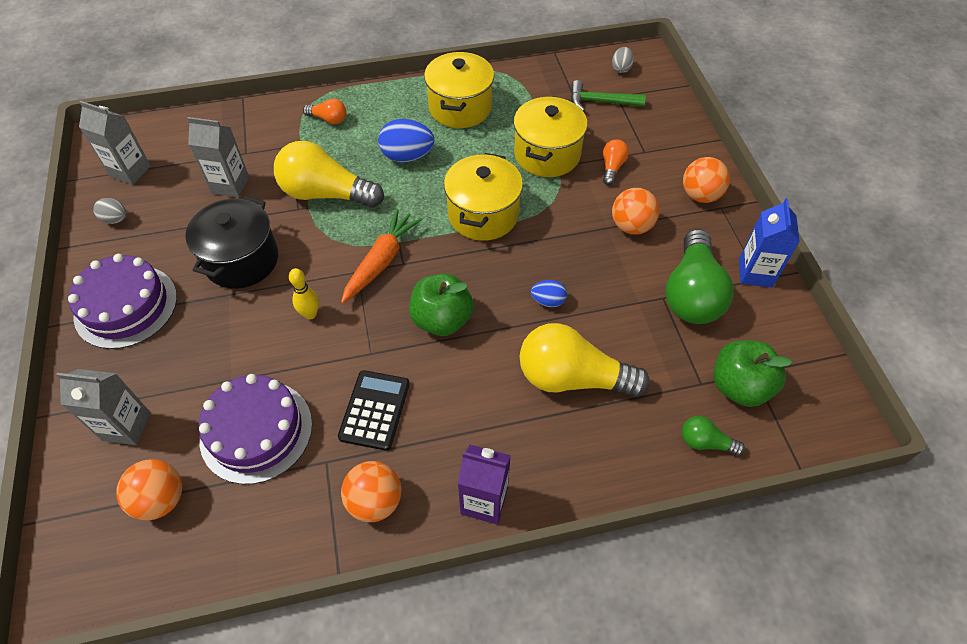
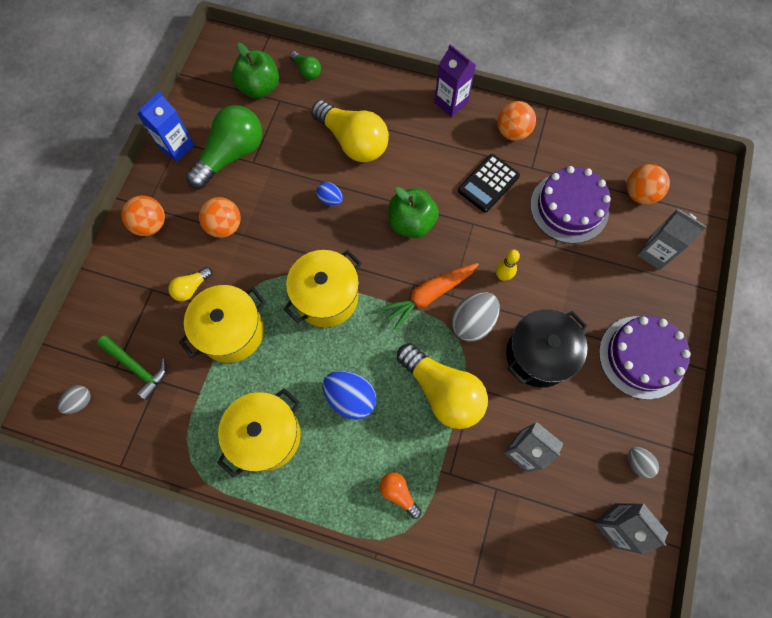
camera: 150 degrees left, 15 degrees up
(323, 258) = (472, 322): none -> grey egg
(612, 167) = (191, 288): orange light bulb -> yellow light bulb

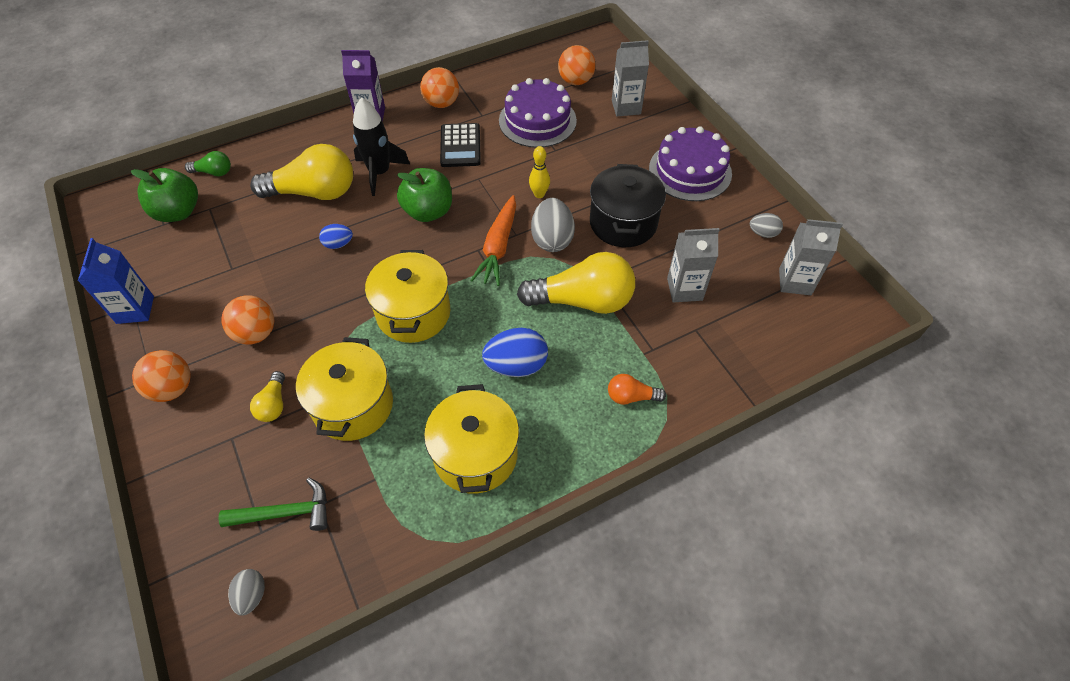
camera: 45 degrees left, 15 degrees down
(231, 155) = (203, 277): green light bulb -> none
(410, 161) = (380, 173): none -> black rocket

